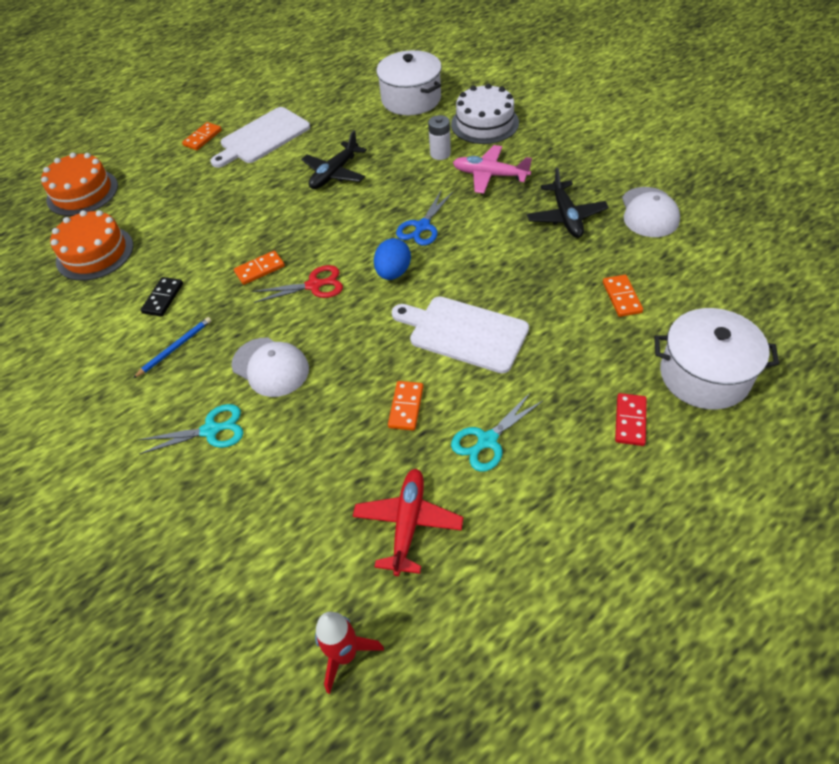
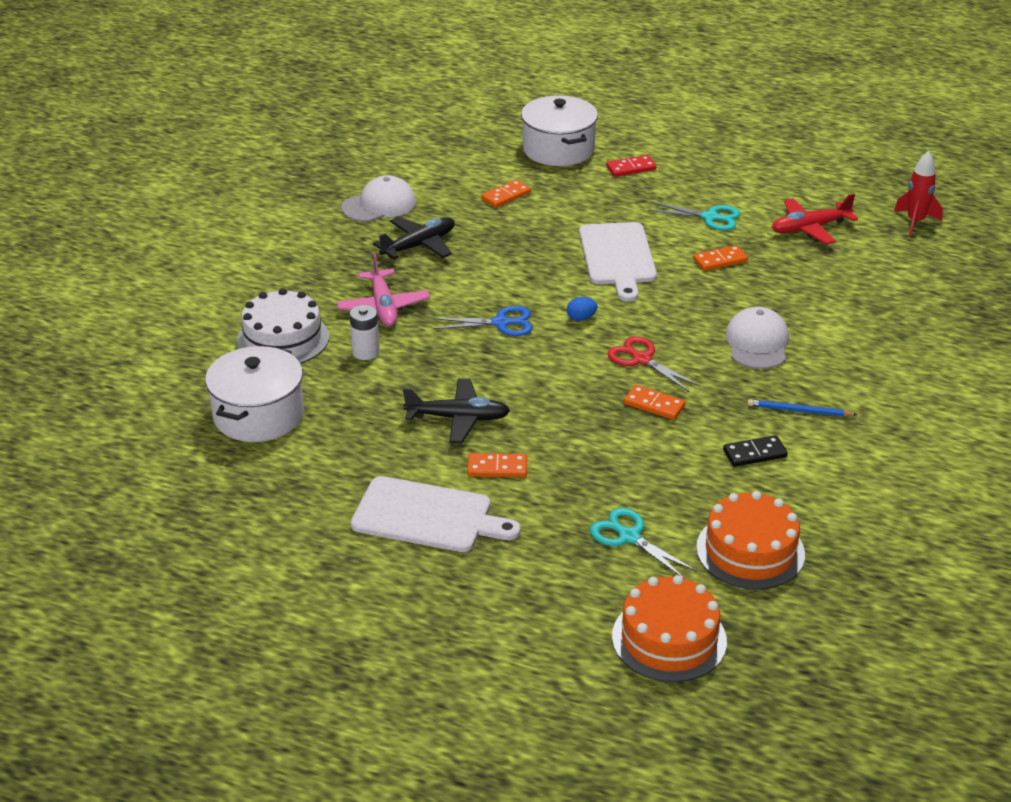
camera: 125 degrees left, 15 degrees down
(202, 138) = (468, 578): orange domino -> orange domino (497, 468)
(210, 430) = (848, 346): turquoise scissors -> turquoise scissors (629, 537)
(393, 272) = (581, 318): blue egg -> blue egg, size x0.59

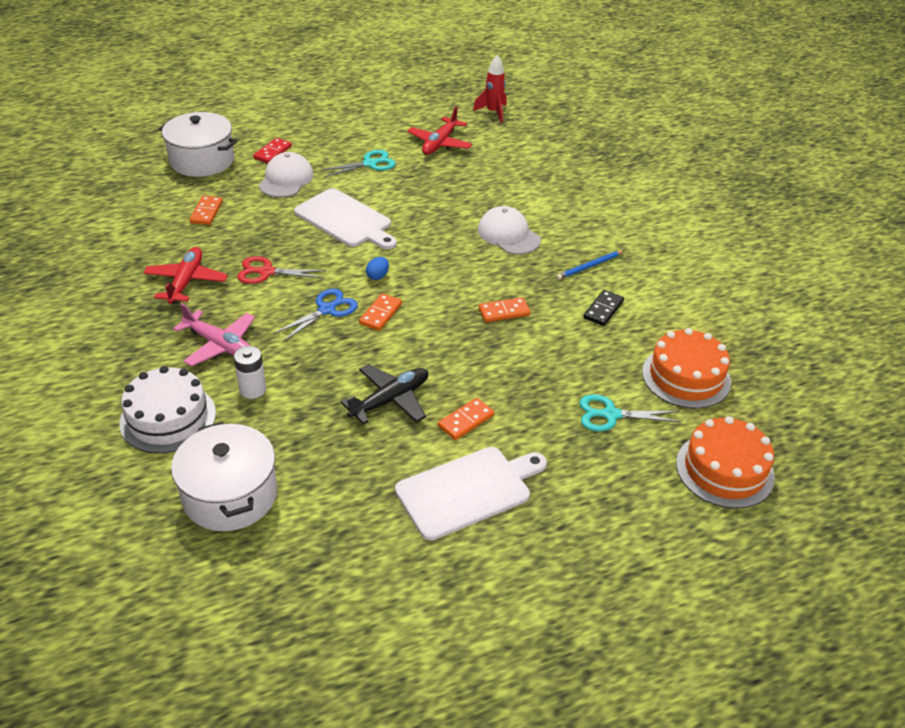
camera: 45 degrees left, 5 degrees up
(379, 205) = (111, 265): white cap -> white cap (286, 179)
(419, 245) = (186, 282): black plane -> red plane
(642, 359) = (455, 284): red scissors -> red scissors (266, 272)
(720, 260) = (414, 190): orange domino -> orange domino (380, 314)

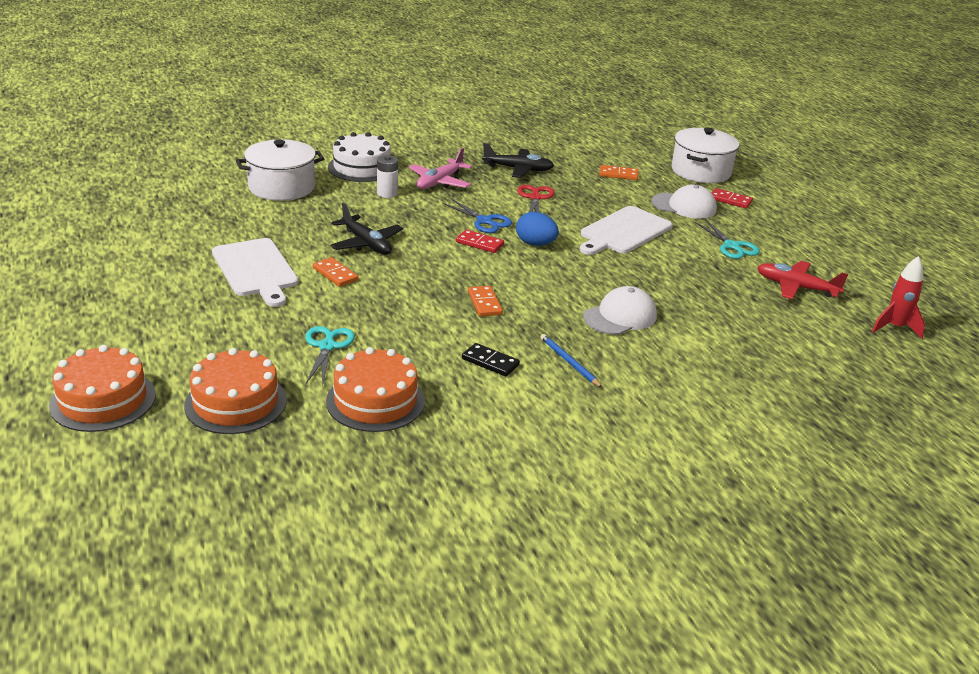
camera: 90 degrees right, 10 degrees down
(186, 282) = (518, 169): red plane -> black plane
(377, 276) = (535, 244): blue egg -> blue egg, size x1.69
(380, 314) = (479, 243): orange domino -> red domino
(761, 576) = (103, 400): none -> orange cake

